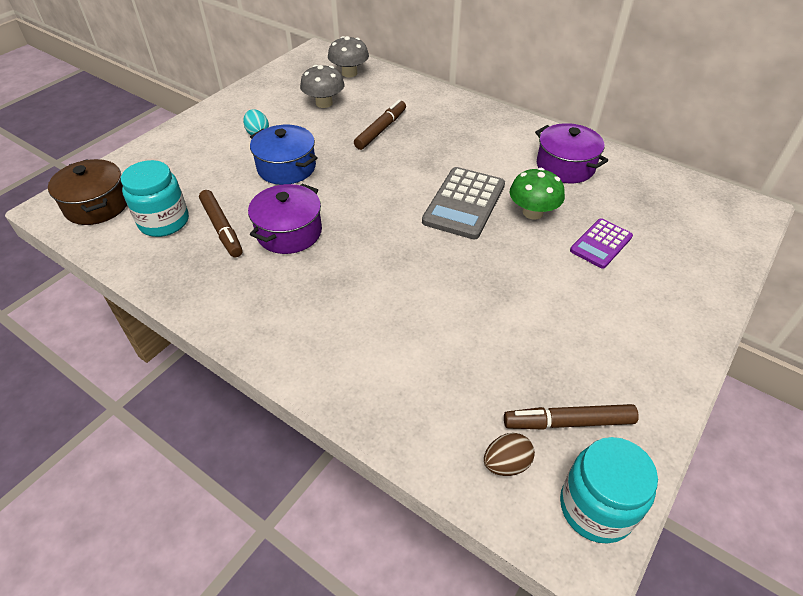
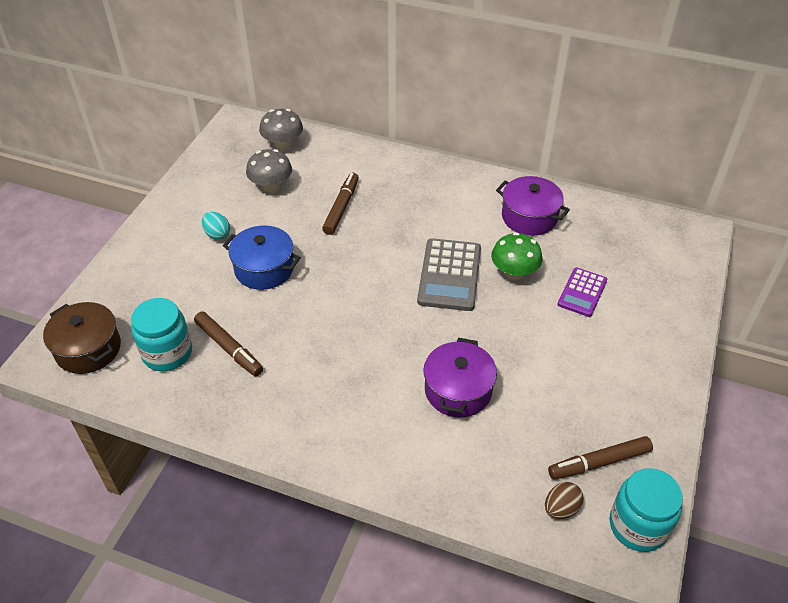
camera: 15 degrees left, 0 degrees up
(289, 232) = (296, 339): purple pot -> purple pot (458, 390)

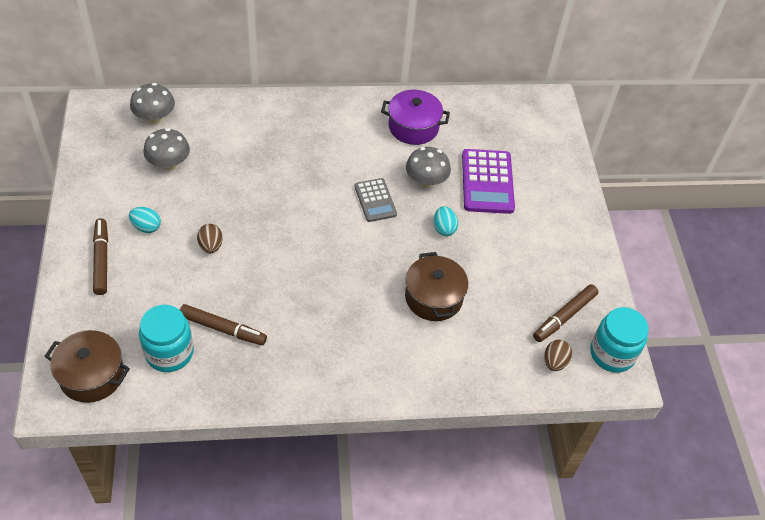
camera: 30 degrees left, 5 degrees up
(264, 269) = (211, 246): blue pot -> brown egg
(341, 208) = (247, 166): brown marker -> brown marker (101, 260)
(449, 275) = (375, 200): grey calculator -> grey calculator, size x0.62
(458, 390) = (433, 297): purple pot -> brown pot
(508, 324) = (444, 228): none -> turquoise egg
(514, 272) = (426, 181): green mushroom -> grey mushroom
(582, 292) = (487, 182): purple calculator -> purple calculator, size x1.62

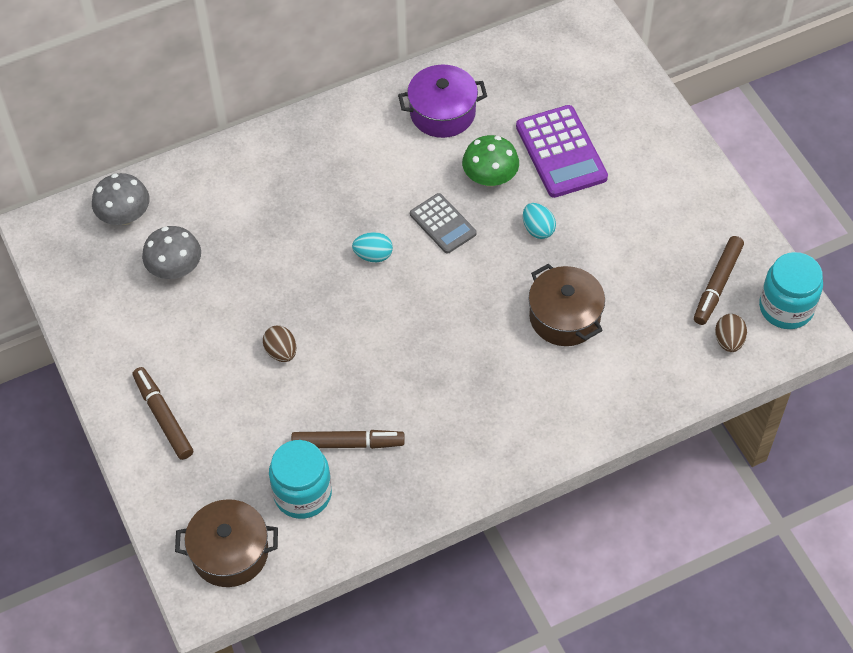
camera: 15 degrees left, 5 degrees up
(146, 227) = (193, 357): turquoise egg -> turquoise egg (373, 255)
(426, 181) = (490, 177): grey mushroom -> green mushroom

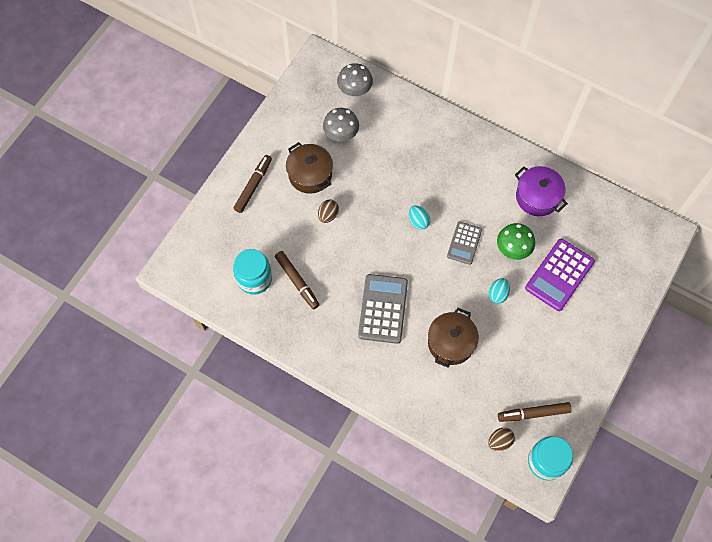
camera: 55 degrees right, 10 degrees up
(230, 552) = (200, 266): brown pot -> brown pot (310, 174)
(463, 365) = (383, 309): none -> grey calculator

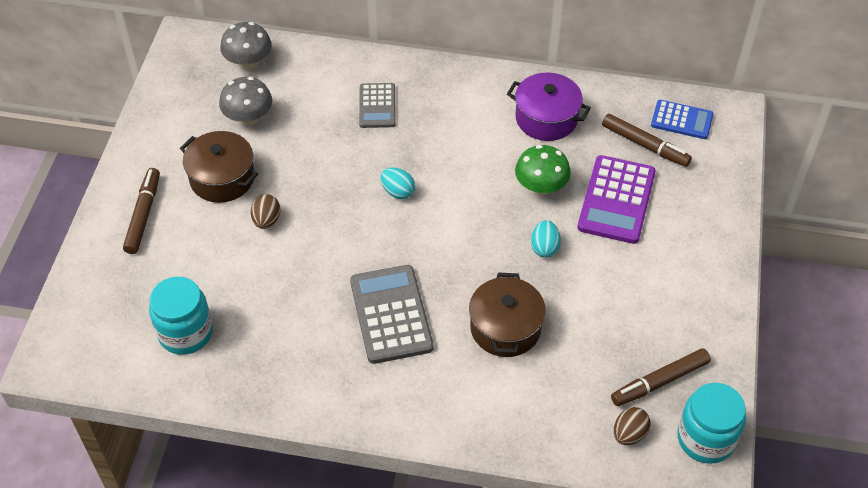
camera: 20 degrees left, 15 degrees down
(297, 281) = (251, 317): brown marker -> brown marker (645, 145)
(464, 243) = (472, 200): grey calculator -> grey calculator (377, 106)
(630, 228) = (681, 120): none -> blue calculator

